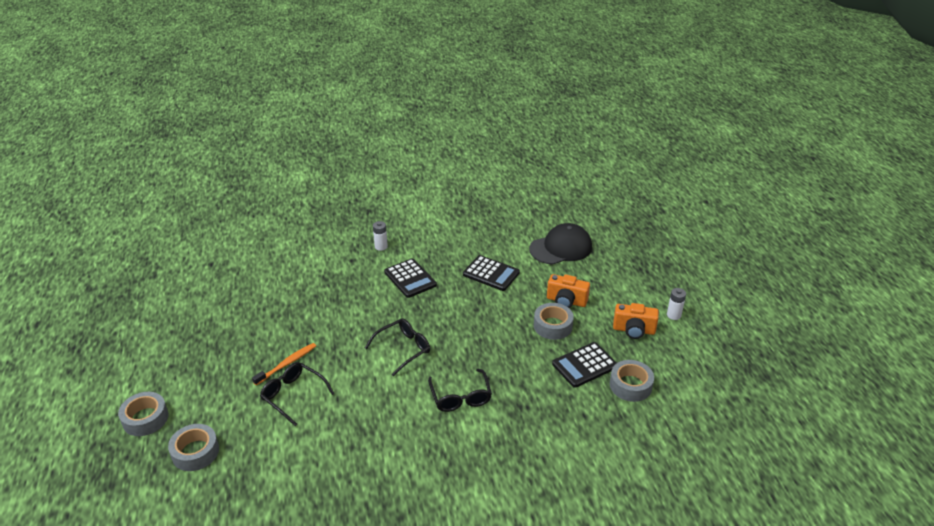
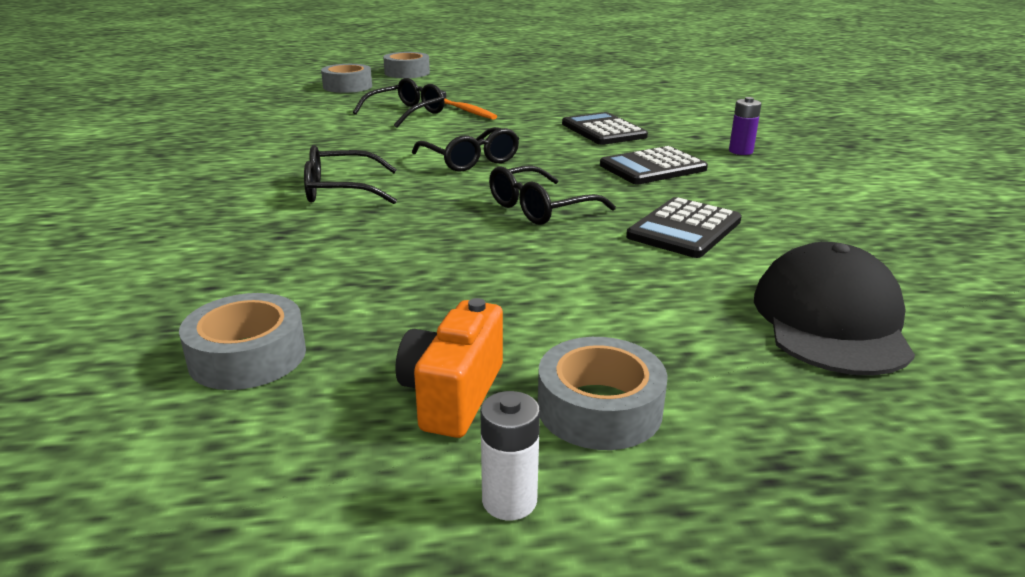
camera: 95 degrees right, 10 degrees down
(381, 246) = (740, 151): white battery -> purple battery
(475, 317) = (540, 208): none -> black glasses
(552, 326) = (499, 279): grey tape -> grey tape (599, 408)
(561, 248) = (830, 320): black cap -> black cap turned 150 degrees counterclockwise
(566, 301) = (589, 304): orange camera -> none
(584, 365) = (353, 303): black calculator -> black calculator (603, 130)

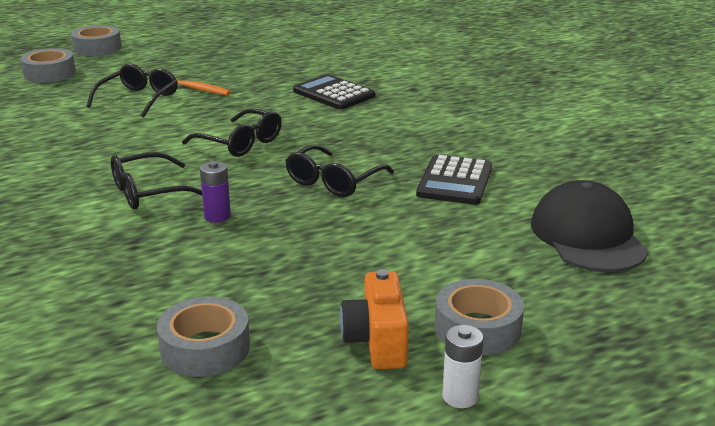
camera: 20 degrees left, 0 degrees up
(652, 167) = (398, 127): black calculator -> none
(740, 151) = (457, 100): purple battery -> purple battery (217, 216)

